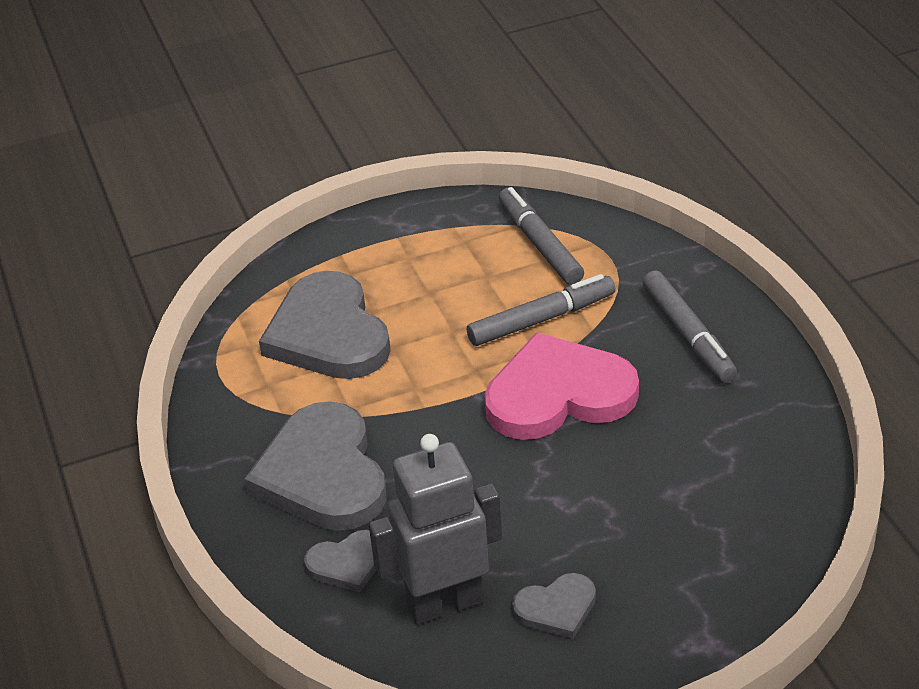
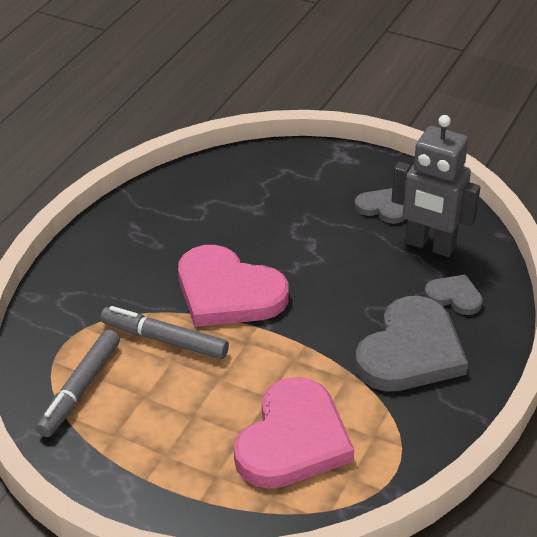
camera: 135 degrees left, 0 degrees up
(328, 334) = (293, 440): grey heart -> pink heart
(688, 335) = (113, 267): grey marker -> none

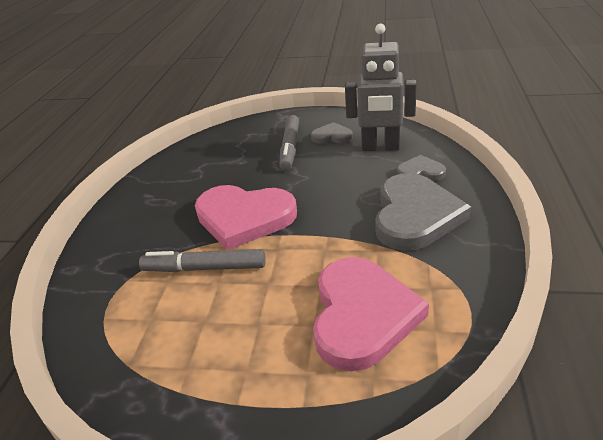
camera: 15 degrees left, 5 degrees down
(80, 389) = (138, 335): grey marker -> grey marker (290, 148)

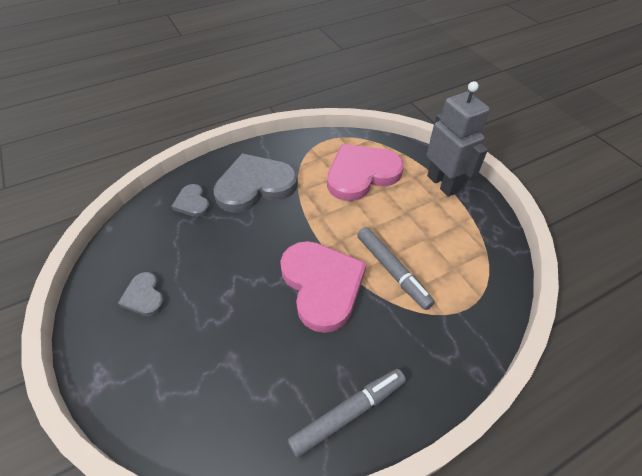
camera: 130 degrees left, 15 degrees up
(290, 148) = (183, 323): grey marker -> grey marker (348, 413)
(380, 148) = (158, 244): grey robot -> grey robot (442, 184)

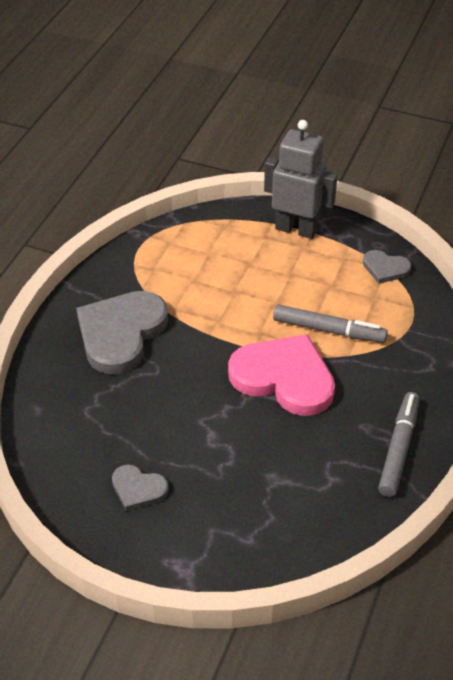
camera: 40 degrees left, 5 degrees down
(192, 203) = (76, 387): grey heart -> grey heart (385, 268)
(361, 174) = (213, 262): pink heart -> none

